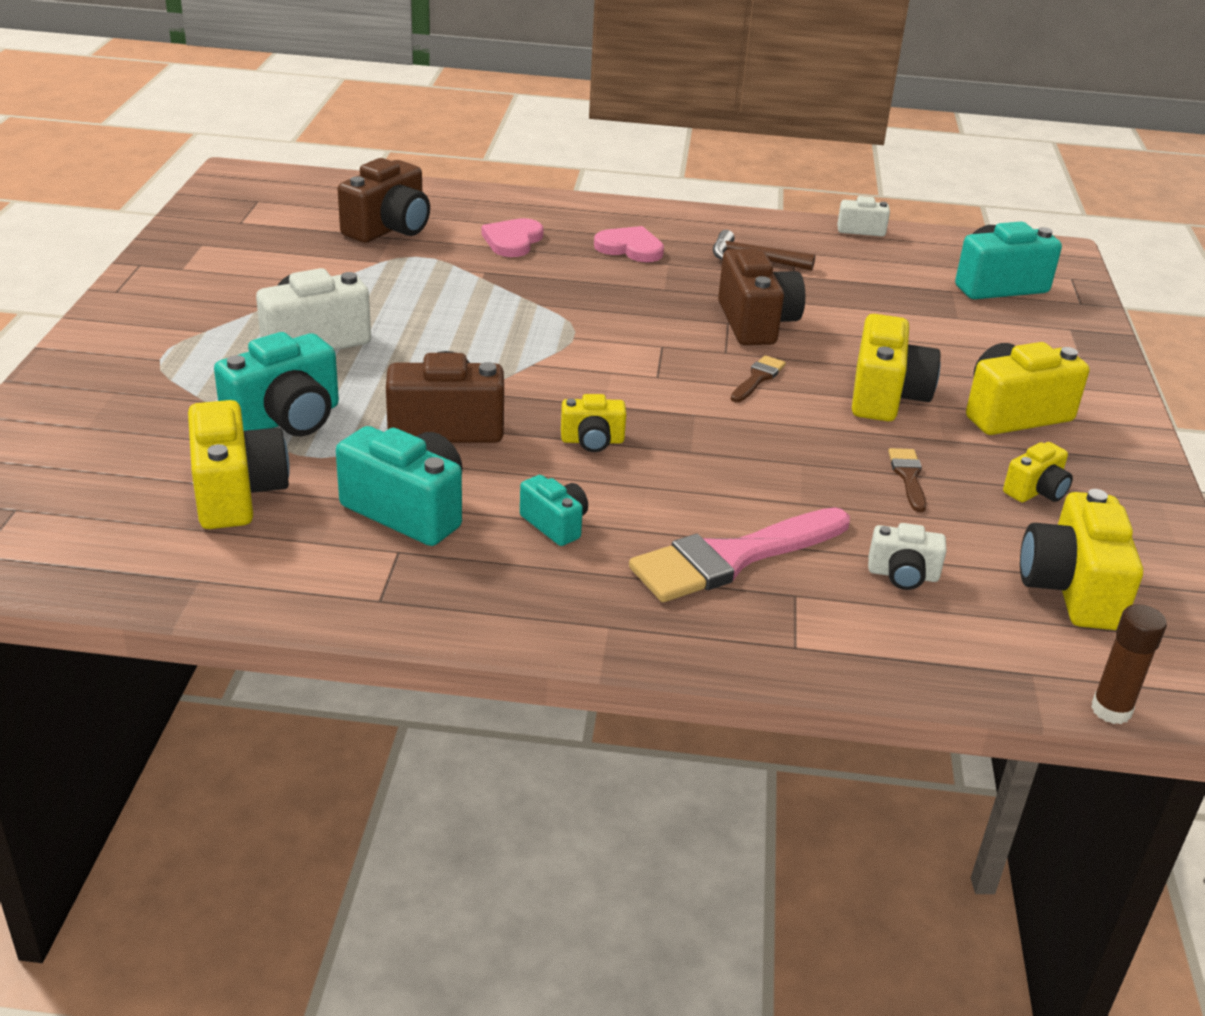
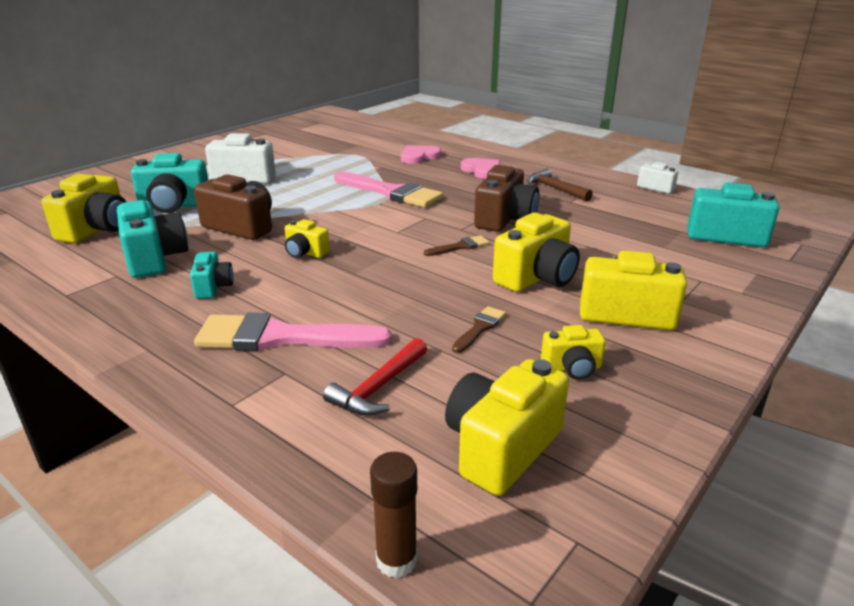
camera: 35 degrees right, 5 degrees down
(389, 229) = (362, 142): brown camera -> none
(563, 315) = (391, 192): none -> pink brush
(903, 575) = (378, 387): white camera -> red hammer

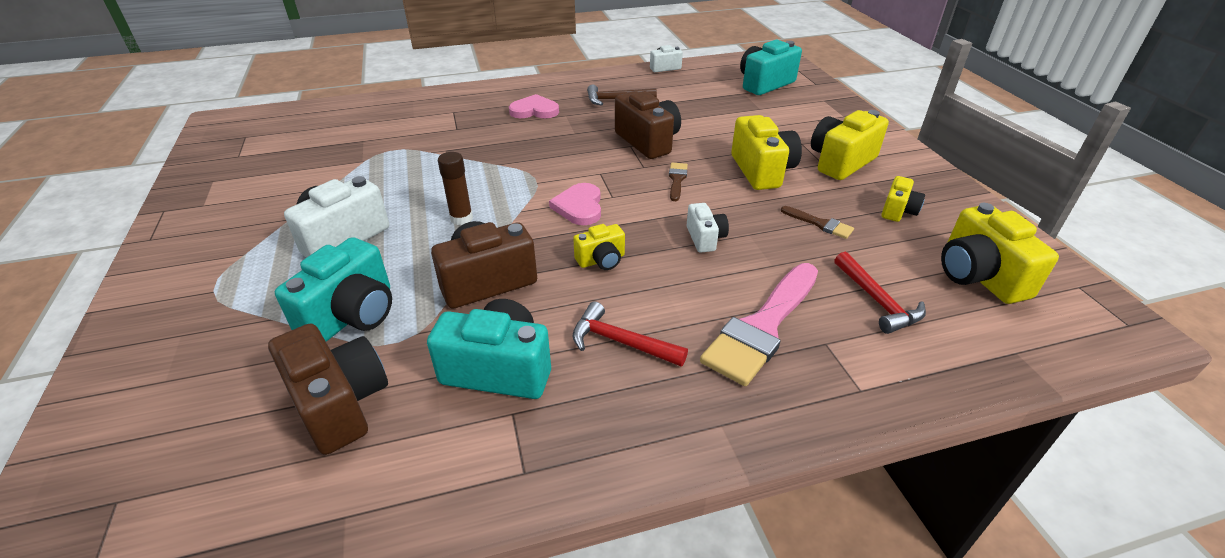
camera: 55 degrees left, 10 degrees up
(97, 229) = (340, 403): yellow camera -> brown camera
(213, 287) = (620, 342): turquoise camera -> red hammer
(383, 281) = (705, 238): none -> white camera
(391, 192) = (519, 168): pink brush -> none
(396, 560) = (1084, 364): brown glue stick -> brown glue stick (461, 218)
(419, 156) = (452, 123): pink heart -> pink heart (579, 207)
(480, 328) = (820, 224): brown brush -> brown brush turned 150 degrees clockwise

